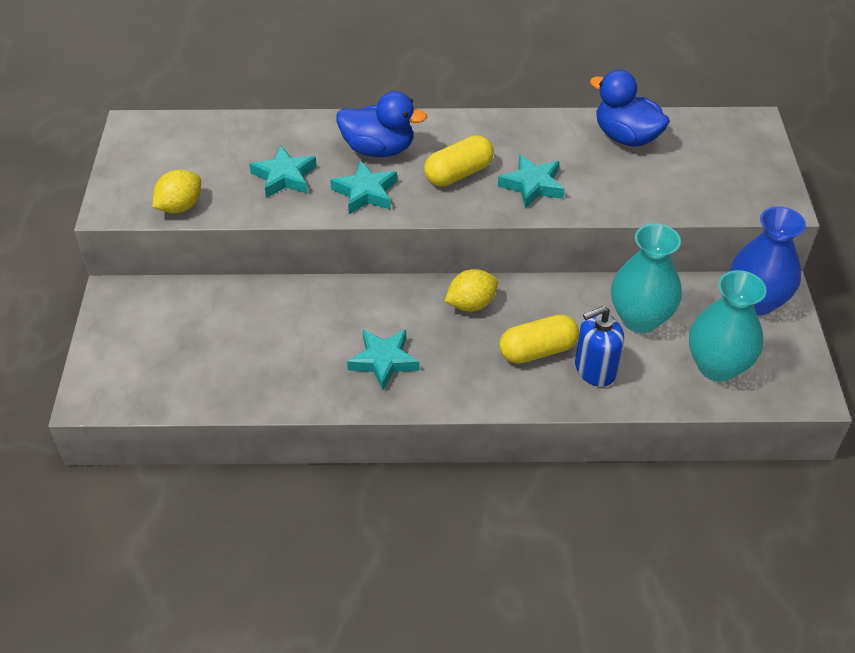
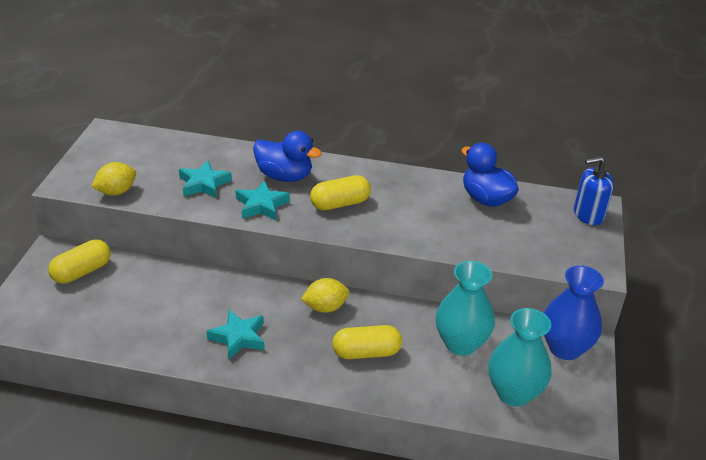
camera: 10 degrees right, 10 degrees down
(162, 314) = (82, 272): none -> yellow capsule
(532, 185) = (396, 222): turquoise star -> none
(595, 369) = (409, 376): blue soap dispenser -> blue soap dispenser (588, 215)

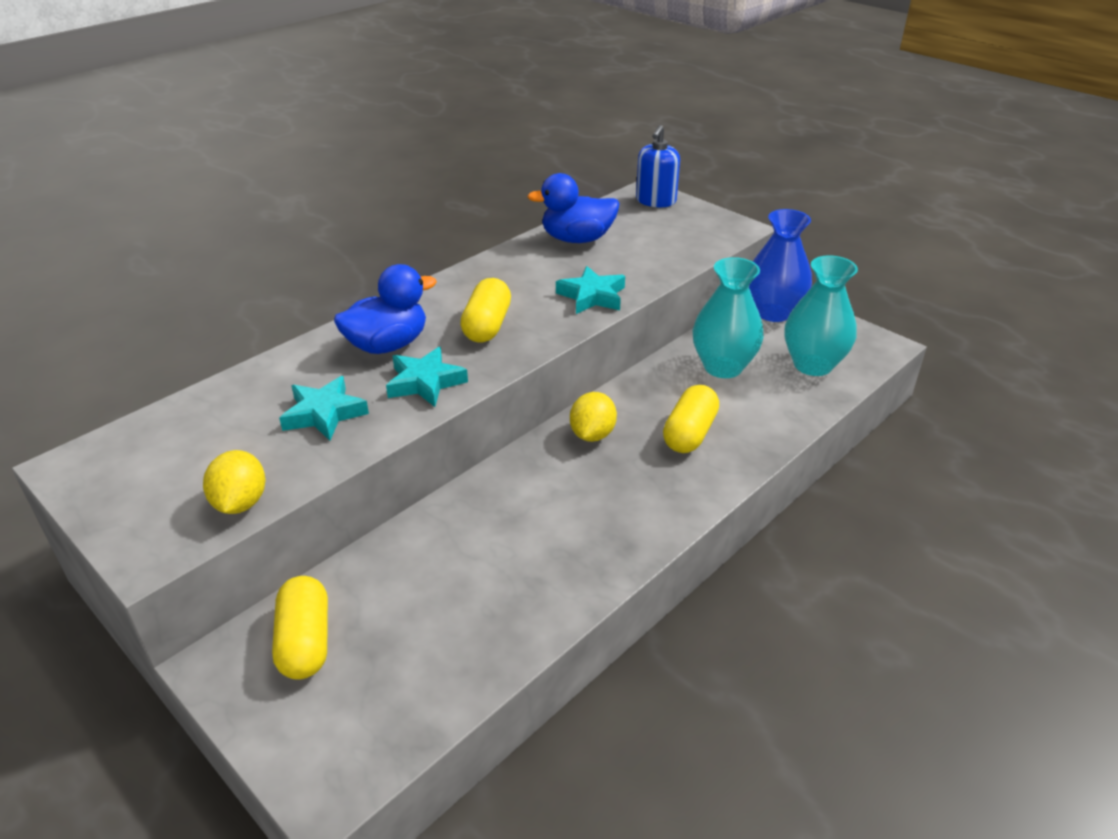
camera: 55 degrees left, 0 degrees up
(238, 337) = (586, 525): turquoise star -> turquoise star (592, 296)

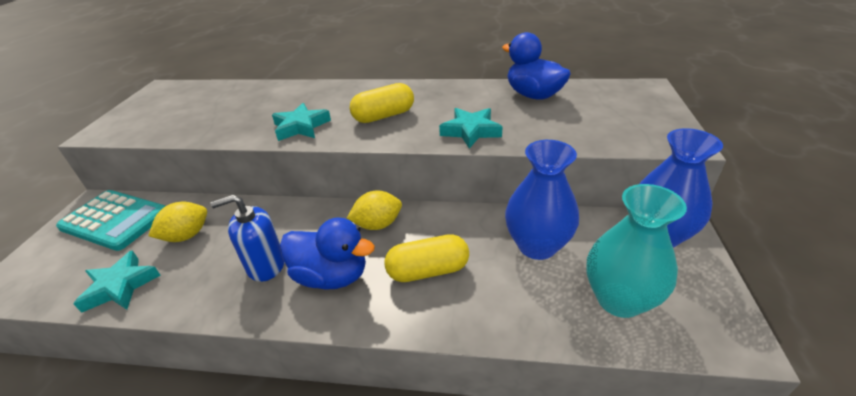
camera: 55 degrees right, 0 degrees up
(240, 503) = (149, 133): yellow lemon -> yellow lemon (187, 235)
(305, 642) = (115, 220): yellow capsule -> turquoise calculator
(324, 414) = (244, 116): turquoise star -> turquoise star (120, 286)
(387, 345) = (327, 101): blue duck -> blue duck (331, 276)
(655, 201) = (642, 95): blue soap dispenser -> blue soap dispenser (266, 265)
(723, 367) = (537, 245): turquoise vase -> blue vase

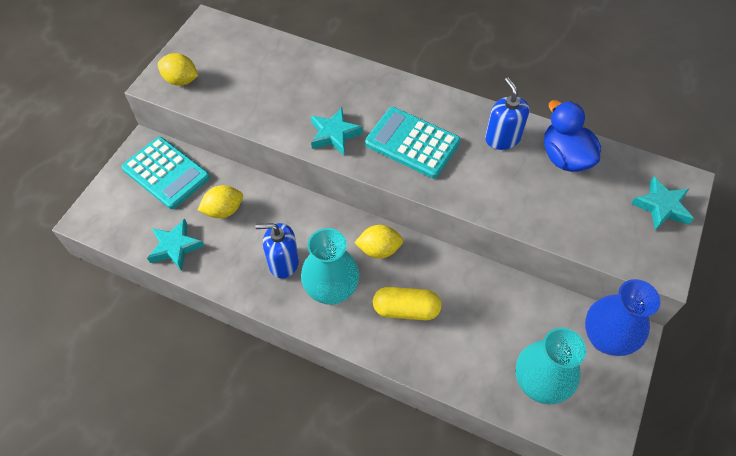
camera: 15 degrees right, 20 degrees up
(127, 125) = (181, 80): none -> yellow lemon
(331, 276) = (331, 290): blue duck -> turquoise vase
(384, 116) = (412, 143): yellow capsule -> turquoise calculator
(469, 96) = (502, 138): none -> blue soap dispenser
(471, 131) = (483, 192): turquoise star -> turquoise star (661, 207)
(537, 245) = (501, 315): blue vase -> none

